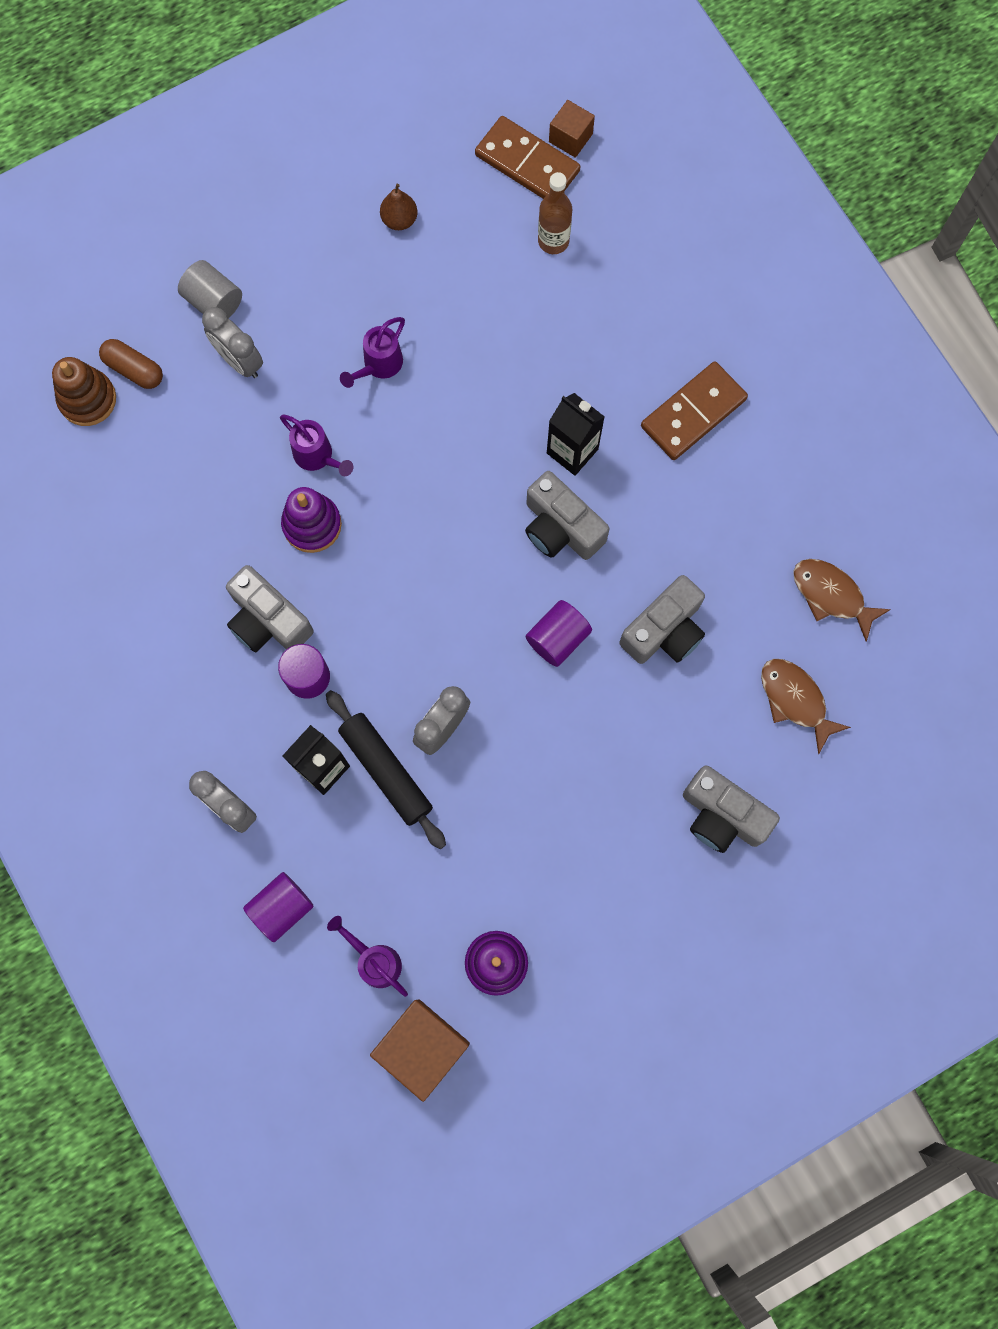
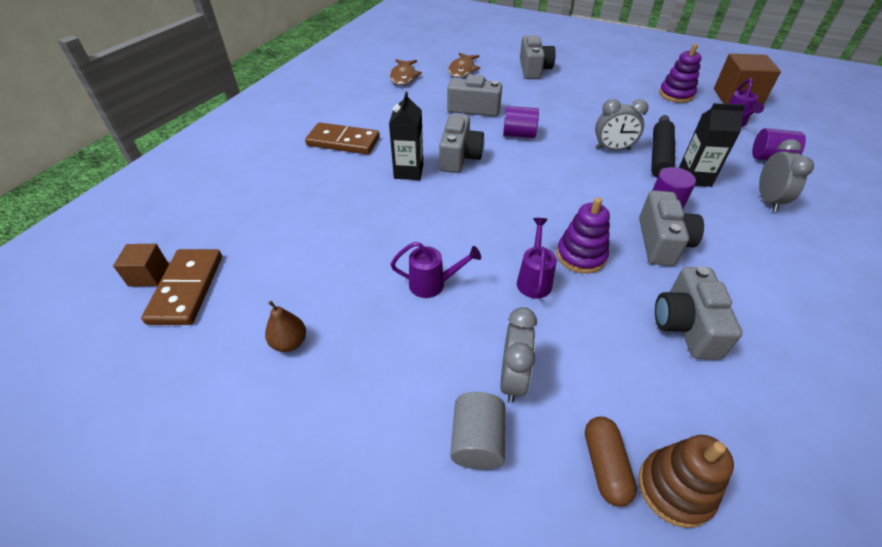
camera: 125 degrees left, 30 degrees down
(175, 539) = (686, 325): none -> grey camera
(553, 241) = (256, 243): brown bottle -> none

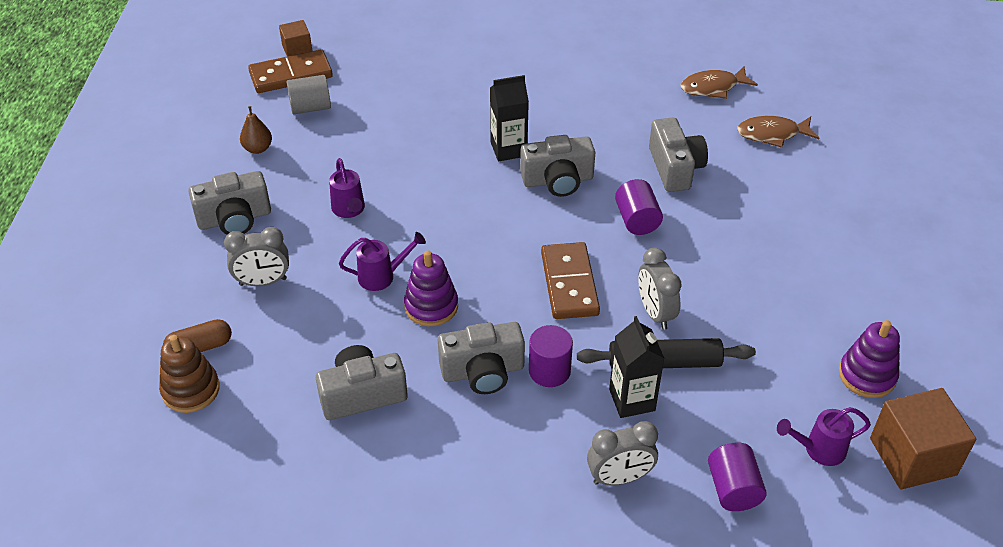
camera: 70 degrees right, 0 degrees up
(343, 142) = (536, 86): brown domino -> brown domino (569, 283)
(477, 441) = (202, 272): grey cylinder -> grey cylinder (310, 107)
(533, 69) = (830, 204): grey camera -> grey camera (234, 219)

